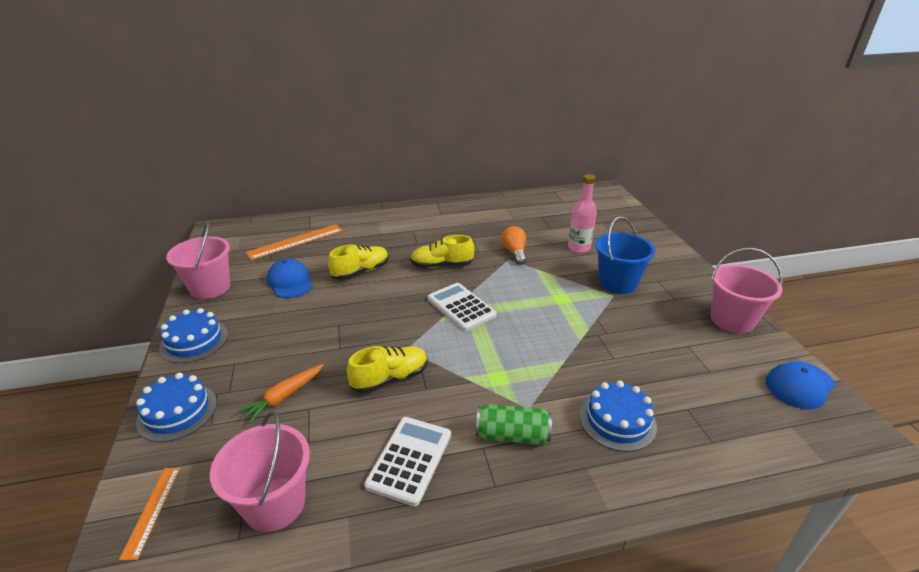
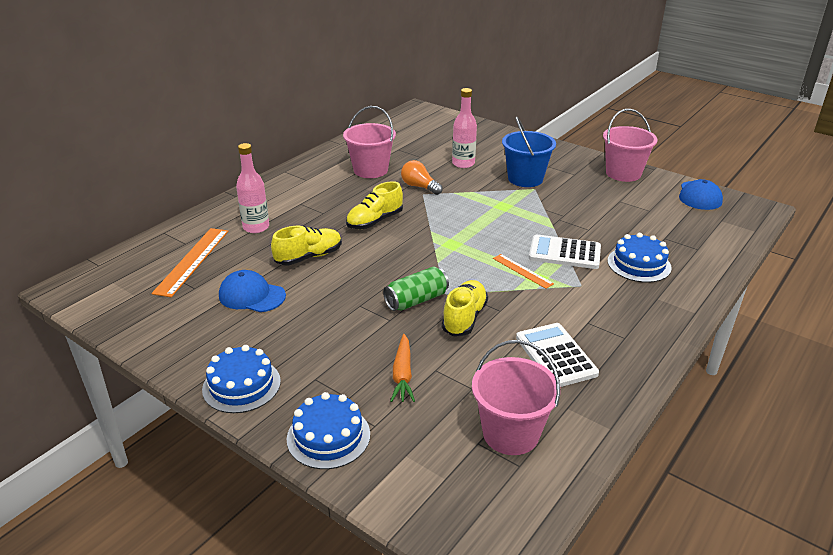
camera: 40 degrees left, 0 degrees up
(152, 511) = (429, 497): orange ruler -> orange ruler (522, 271)
(210, 288) = (171, 339): pink bucket -> pink bucket (370, 170)
(361, 271) = (309, 257): yellow shoe -> yellow shoe turned 45 degrees clockwise
(362, 235) = (256, 227): none -> pink bottle
(461, 307) = (440, 245): white calculator -> white calculator (564, 253)
(512, 435) = (594, 305): green can -> green can (416, 300)

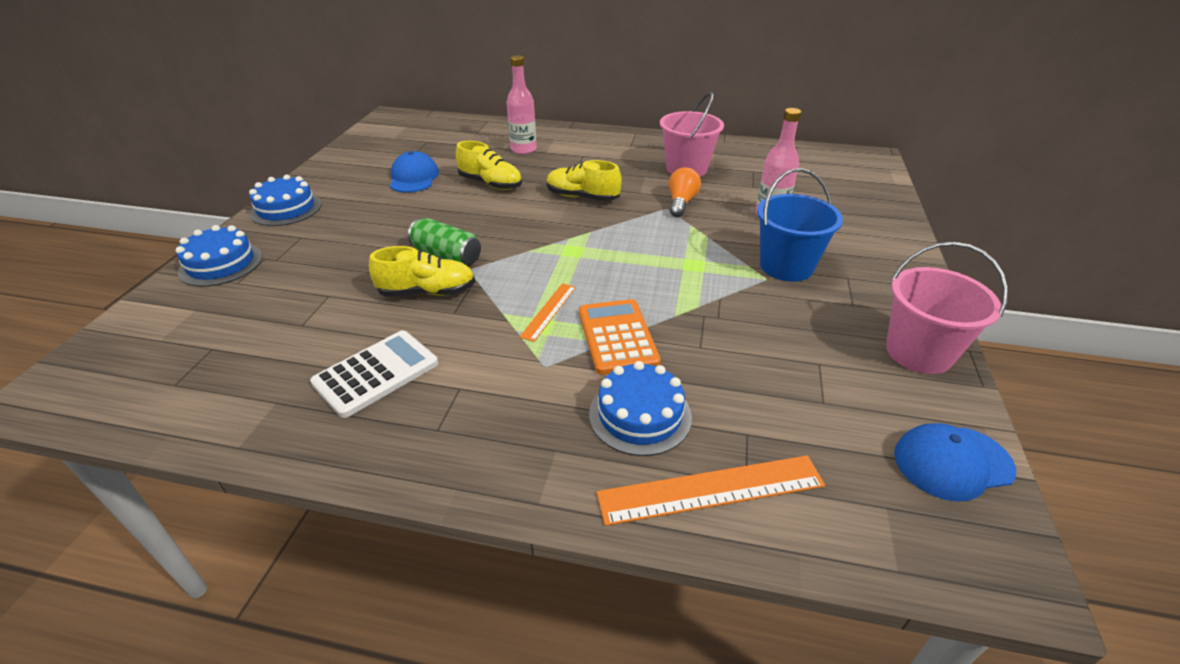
camera: 65 degrees right, 5 degrees up
(192, 261) = (452, 142): orange ruler -> orange ruler (711, 489)
(402, 374) = (316, 278): orange carrot -> none
(510, 433) = (226, 367): pink bucket -> none
(564, 253) = (617, 337): white calculator -> orange calculator

